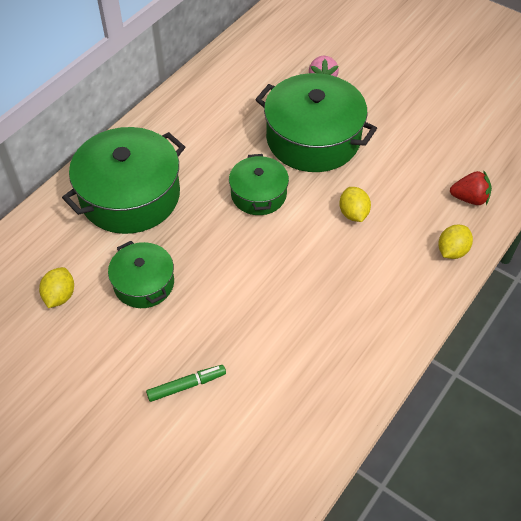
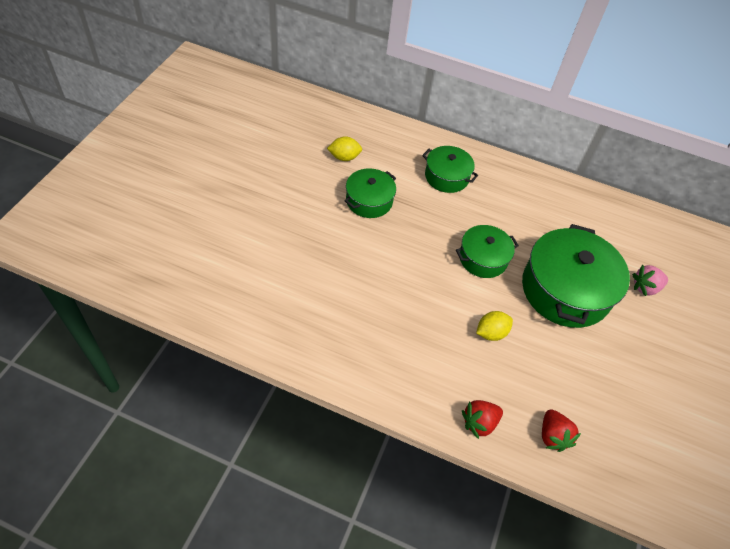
camera: 70 degrees right, 0 degrees up
(130, 196) = (446, 177): green pot -> green pot, size x0.56
(187, 385) = (289, 242): green marker -> none
(452, 251) = (479, 423): yellow lemon -> red strawberry

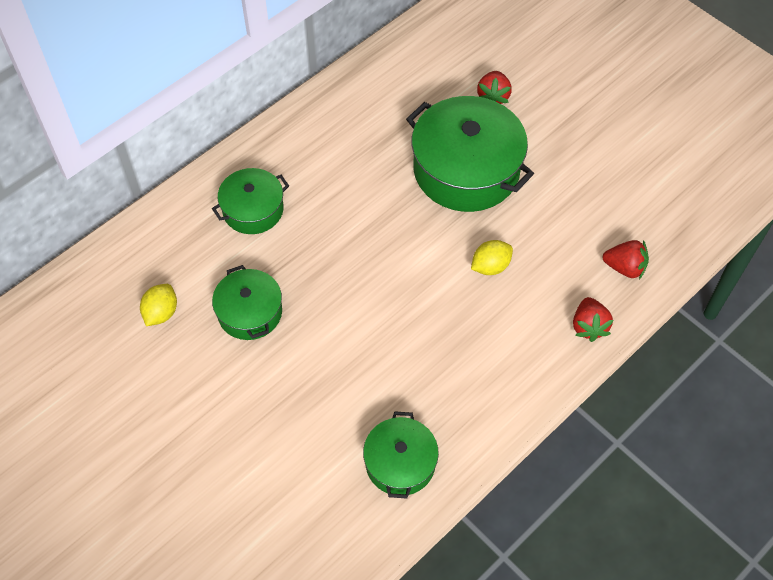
camera: 60 degrees left, 5 degrees up
(483, 258) = (391, 228): green pot -> green pot (400, 463)
(491, 333) = (490, 266): yellow lemon -> yellow lemon turned 60 degrees clockwise
(645, 287) = (493, 97): pink strawberry -> red strawberry

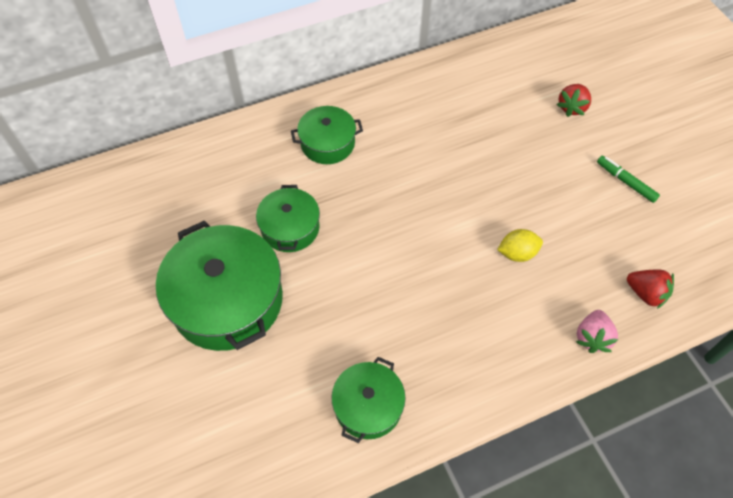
camera: 20 degrees right, 0 degrees up
(161, 313) = (217, 205): yellow lemon -> none
(466, 169) = (525, 162): green pot -> green pot (227, 300)
(571, 160) = (625, 182): none -> green marker
(588, 326) = (592, 337): red strawberry -> pink strawberry

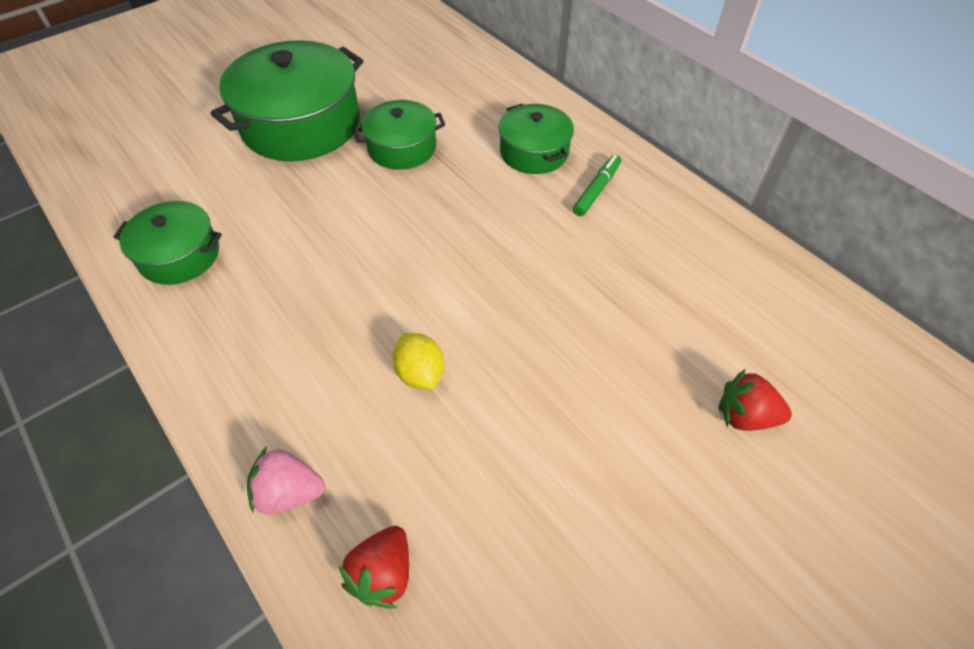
camera: 75 degrees right, 5 degrees down
(625, 182) = (615, 522): green marker -> green marker (597, 190)

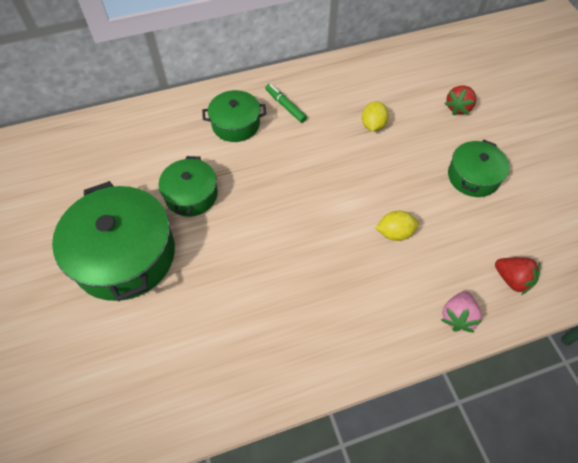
camera: 70 degrees left, 5 degrees up
(179, 255) = (238, 364): green pot -> green pot (473, 176)
(622, 298) = (373, 125): none -> yellow lemon

